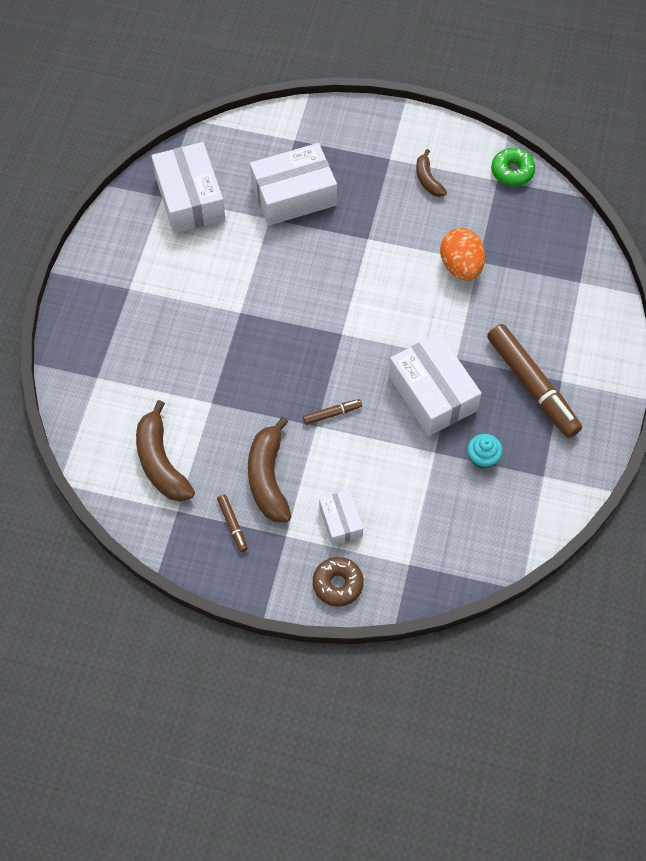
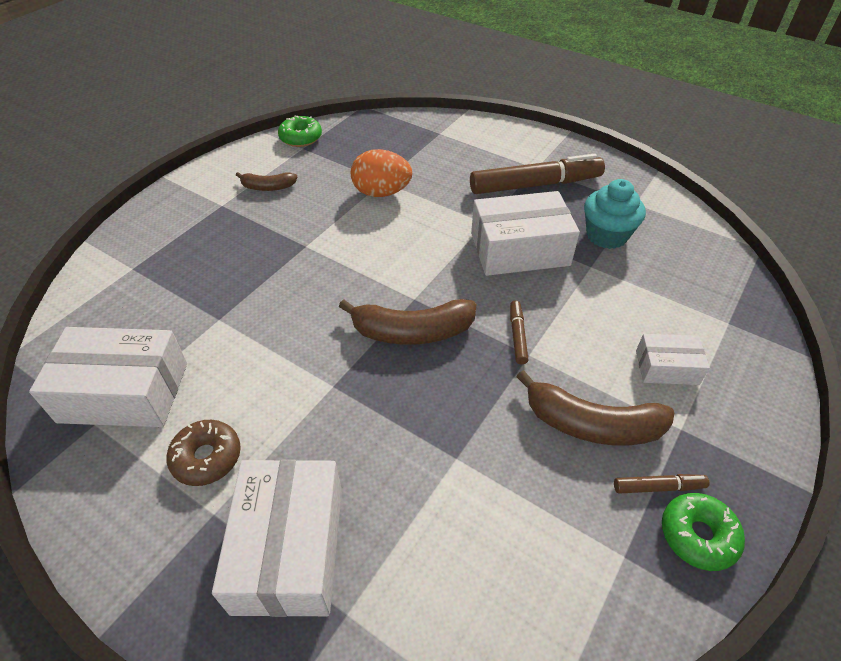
camera: 70 degrees left, 15 degrees down
(161, 462) = (535, 556): brown banana -> brown banana (412, 331)
(205, 551) = (698, 535): none -> green donut
(294, 195) = (204, 289): white box -> white box (289, 548)
(338, 584) = (754, 394): brown donut -> brown donut (207, 457)
(482, 458) = (606, 235): turquoise cupcake -> turquoise cupcake, size x1.57

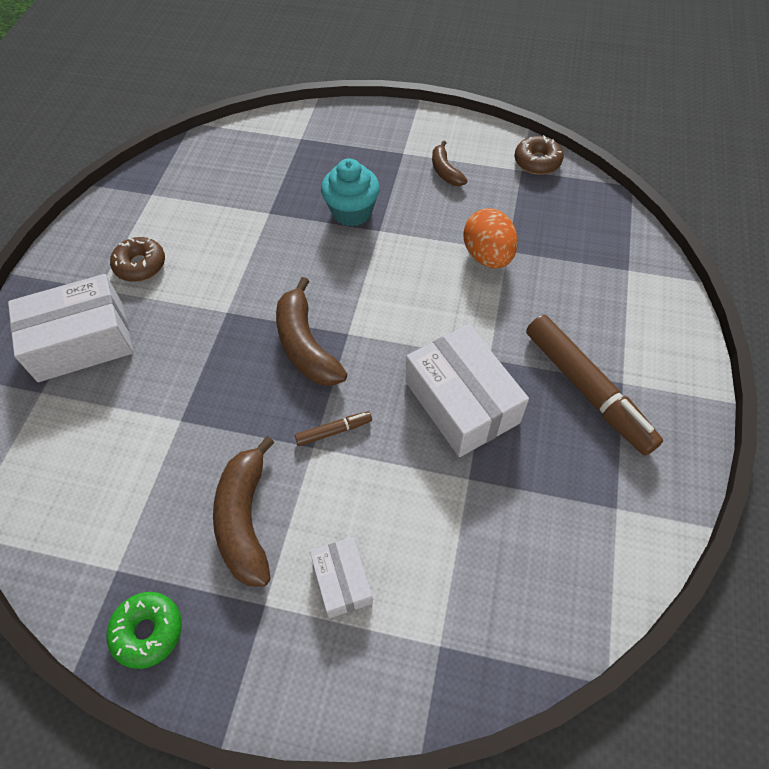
camera: 70 degrees right, 10 degrees up
(124, 392) = (181, 195): white box -> none
(301, 138) = (537, 162): green donut -> brown donut
(606, 235) = (532, 485): turquoise cupcake -> turquoise cupcake (352, 212)
(658, 487) = (190, 590): brown marker -> none

